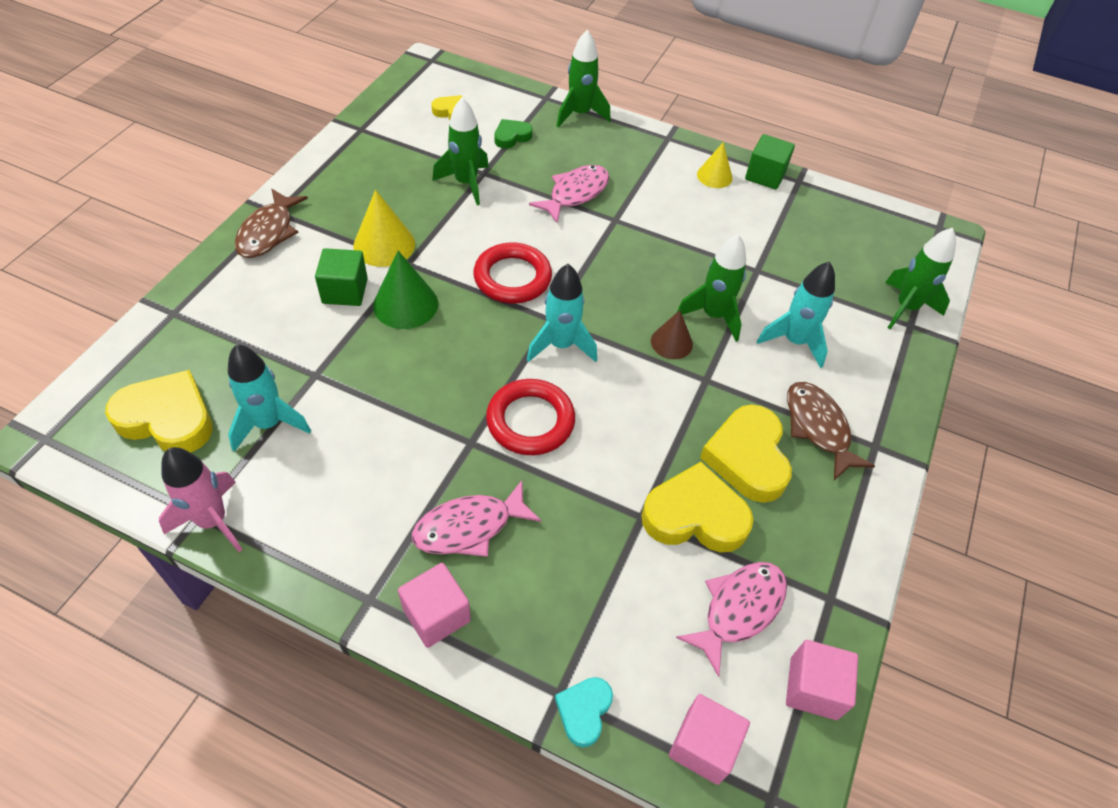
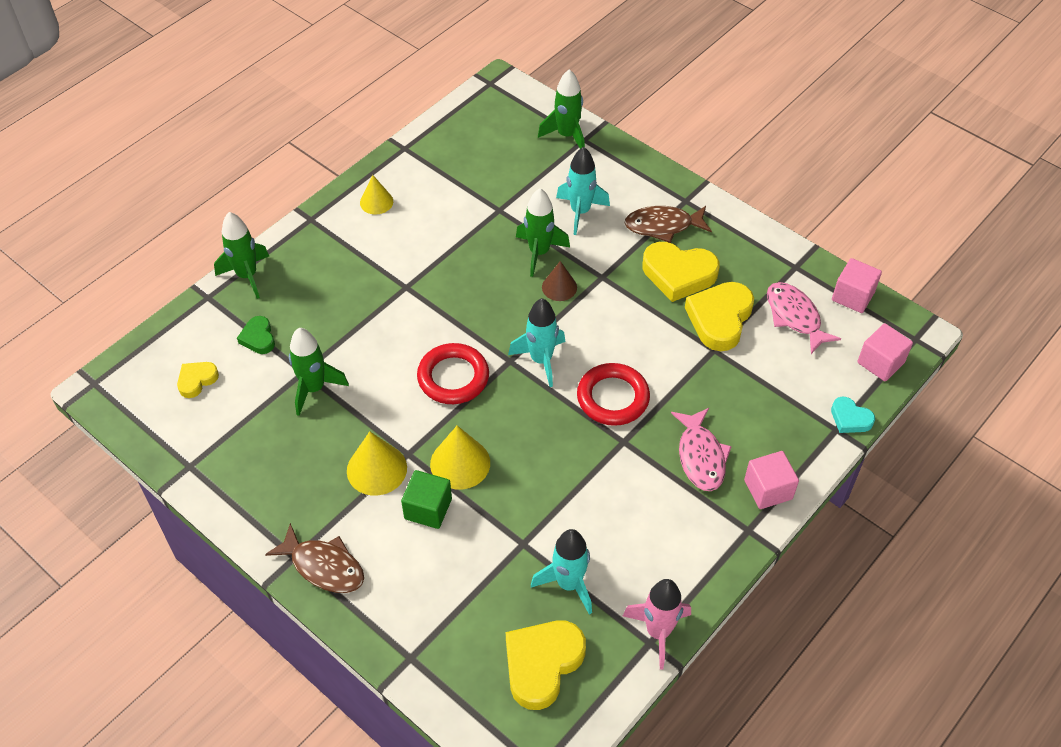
camera: 70 degrees left, 0 degrees up
(405, 304) = (460, 463): green cone -> yellow cone
(575, 194) = (361, 307): pink fish -> none
(765, 175) = (389, 167): green cube -> none

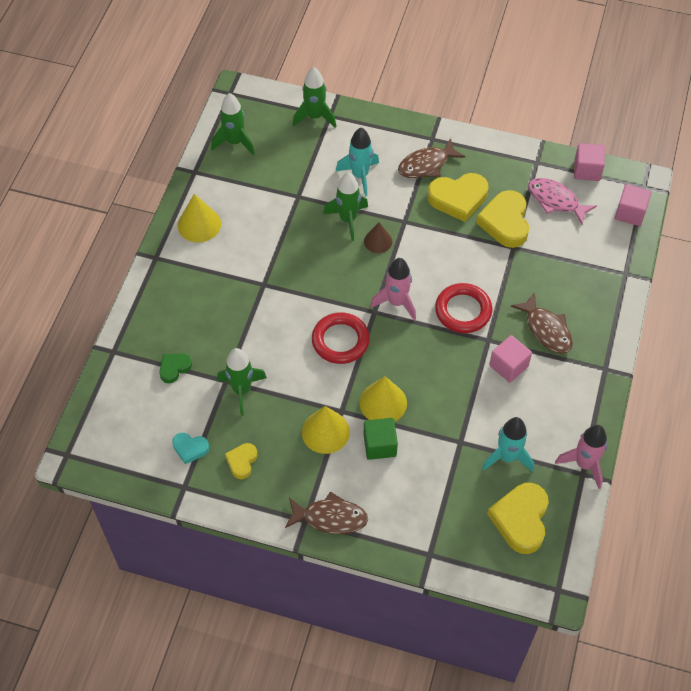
camera: 25 degrees left, 5 degrees up
(197, 380) = (147, 420): yellow heart -> yellow heart (242, 462)
(247, 276) = (134, 322): green rocket -> green rocket (235, 142)
(258, 338) = (174, 368): green heart -> green heart turned 90 degrees clockwise
(376, 202) = (199, 224): yellow cone -> yellow cone, size x1.54
(541, 360) = (396, 302): turquoise rocket -> pink rocket
(700, 456) = (546, 329): pink fish -> brown fish
(768, 489) = (603, 335): pink cube -> pink cube (508, 366)
(850, 418) = (630, 262): turquoise heart -> turquoise heart (190, 448)

